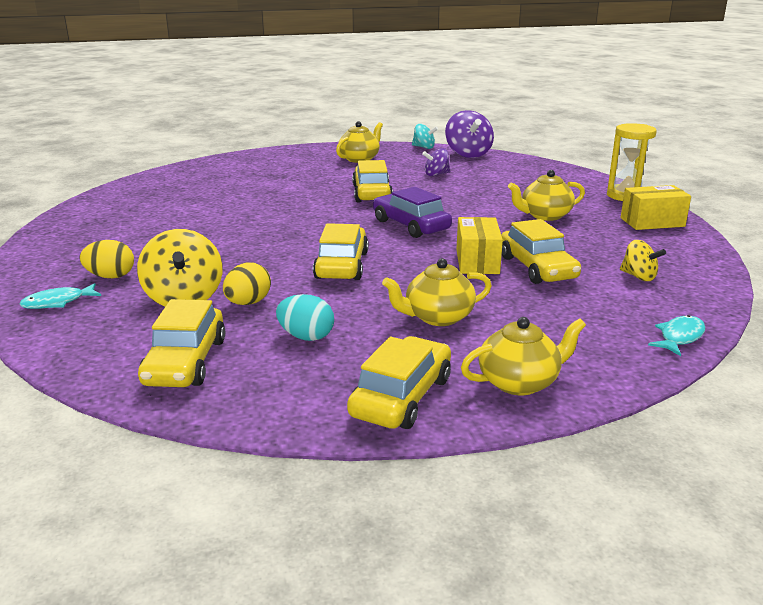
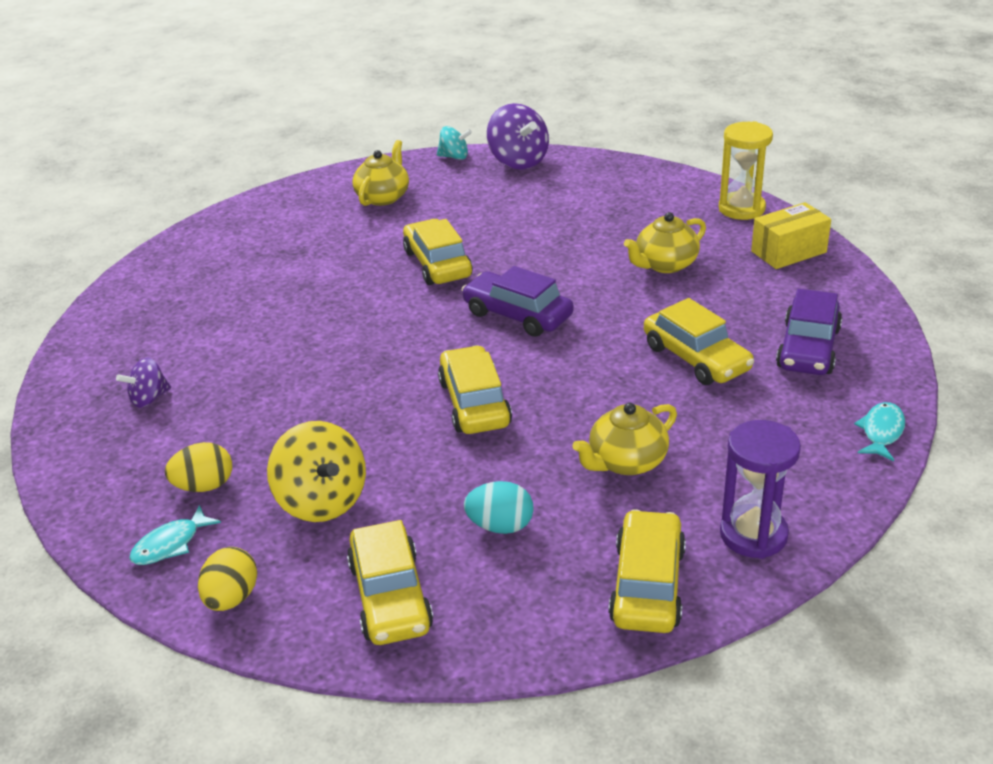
camera: 15 degrees left, 10 degrees up
(248, 303) = (402, 490): yellow egg -> yellow egg (232, 598)
(436, 174) = (499, 211): purple spinning top -> purple spinning top (149, 399)
(477, 261) = (625, 362): yellow box -> none
(519, 382) = (753, 535): yellow teapot -> purple hourglass
(638, 276) = (808, 348): yellow spinning top -> purple car

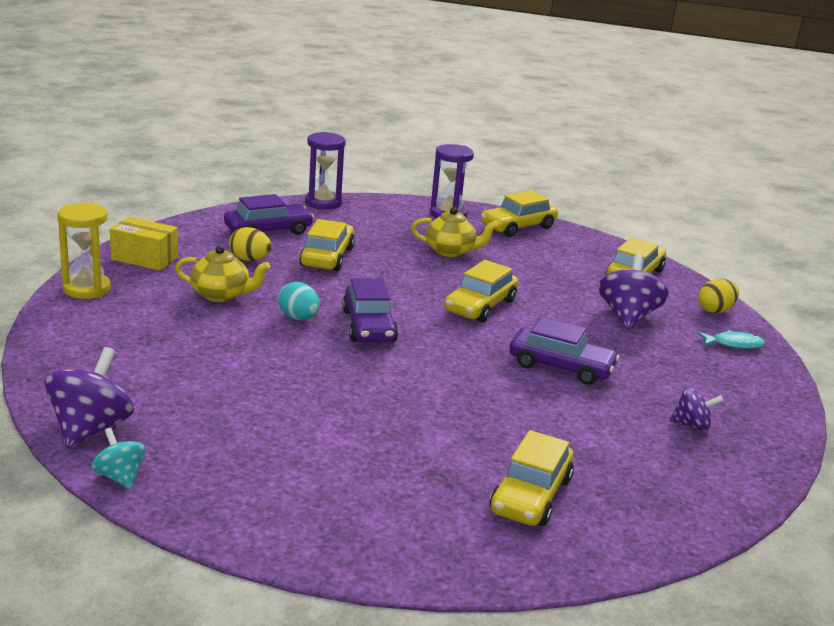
camera: 140 degrees left, 10 degrees down
(204, 486) = (692, 357): yellow egg -> yellow egg (250, 259)
(316, 384) = (561, 367): none -> purple car
(322, 501) = (628, 317): yellow spinning top -> purple spinning top
(383, 197) = (271, 478): yellow teapot -> none
(437, 264) = (350, 387): yellow car -> yellow car (530, 495)
(500, 526) = (549, 266): turquoise egg -> turquoise egg (298, 318)
(881, 432) = (323, 203): turquoise fish -> purple hourglass

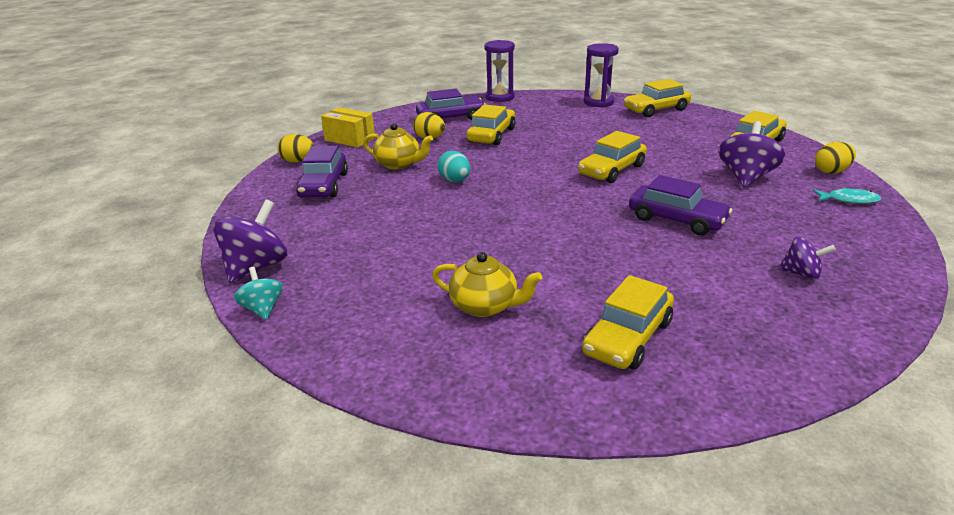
camera: 15 degrees right, 5 degrees up
(86, 289) = (298, 161): yellow hourglass -> yellow egg
(369, 326) = (511, 187): purple car -> purple car (324, 185)
(451, 251) = (595, 129): yellow teapot -> yellow teapot (485, 306)

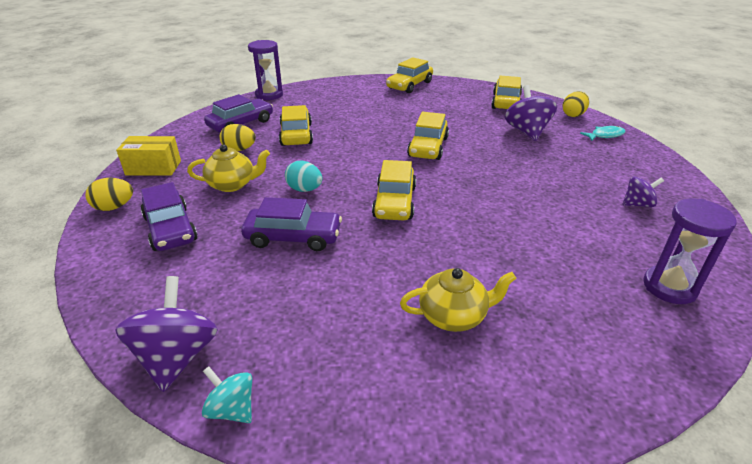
camera: 30 degrees left, 5 degrees up
(598, 102) = (359, 86): purple hourglass -> purple hourglass (669, 287)
(627, 338) = (589, 304): yellow car -> yellow car (394, 202)
(676, 219) = (517, 181): purple car -> purple car (293, 237)

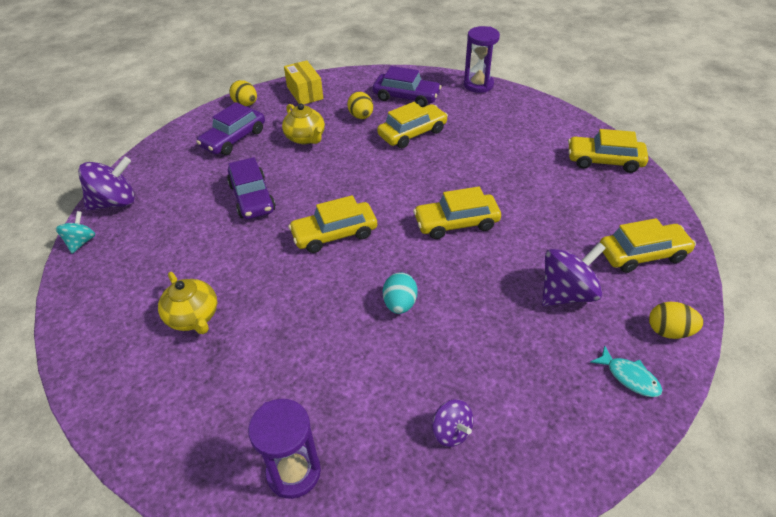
camera: 65 degrees right, 10 degrees up
(304, 189) = (322, 176): turquoise egg -> turquoise egg (400, 304)

